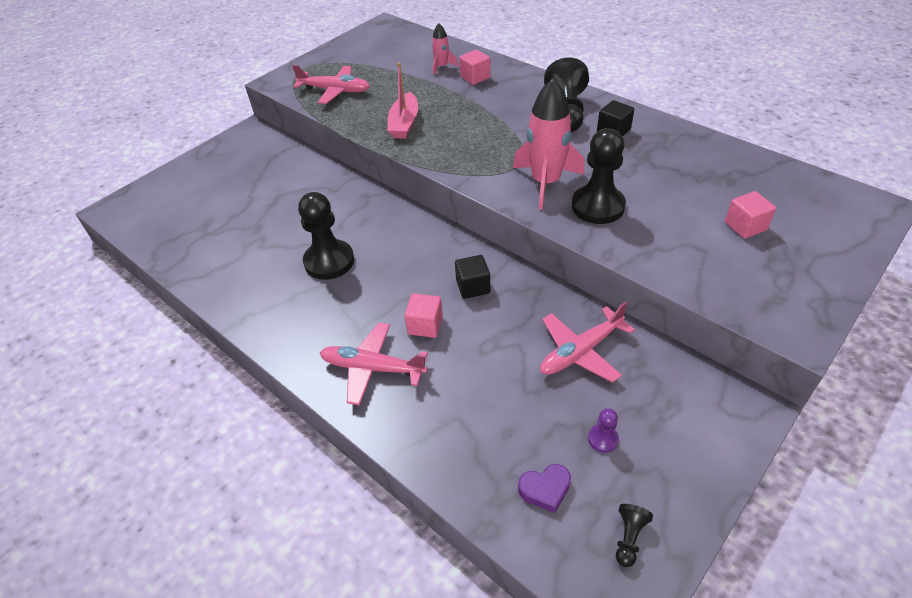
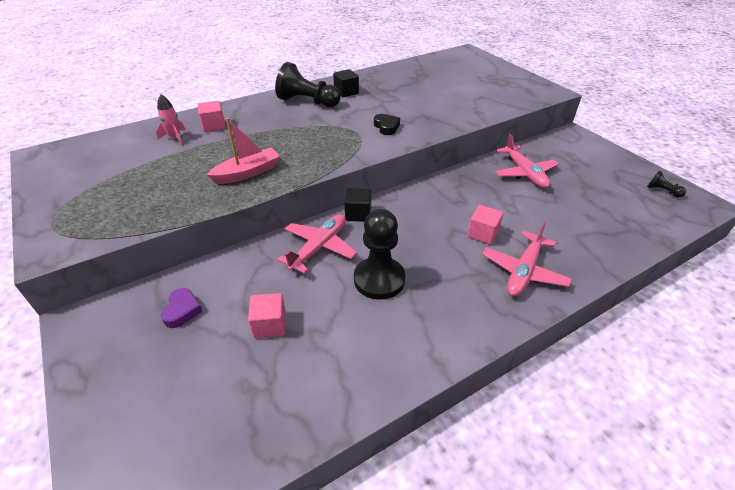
camera: 75 degrees left, 5 degrees down
(334, 91) = (134, 206): pink plane -> pink plane (319, 248)
(404, 123) = (247, 173): pink boat -> pink boat turned 60 degrees counterclockwise
(473, 286) = (448, 202): black cube -> black cube (358, 214)
(545, 182) = (386, 127): pink rocket -> black heart
(545, 489) = (634, 211): purple heart -> purple heart (182, 310)
(598, 206) = (424, 115): black pawn -> none
(603, 439) = (595, 182): purple pawn -> none
(745, 226) = (466, 81): pink cube -> pink cube (270, 325)

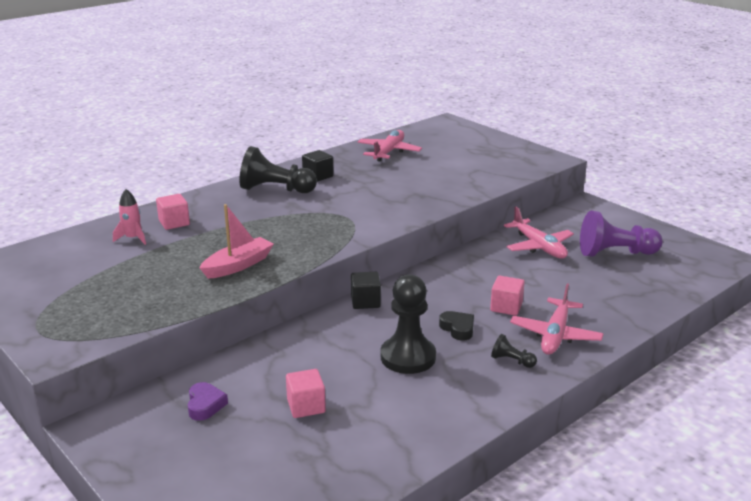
camera: 10 degrees left, 15 degrees down
(319, 248) = (333, 336): pink plane -> pink plane (388, 152)
(386, 127) = (378, 209): black heart -> black heart (458, 329)
(594, 186) = (615, 253): none -> purple pawn
(662, 191) = (686, 251): black pawn -> black pawn (511, 361)

